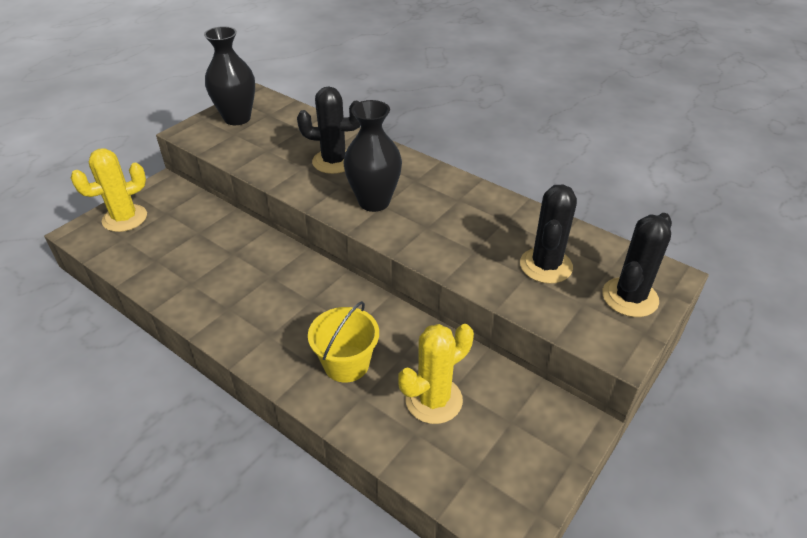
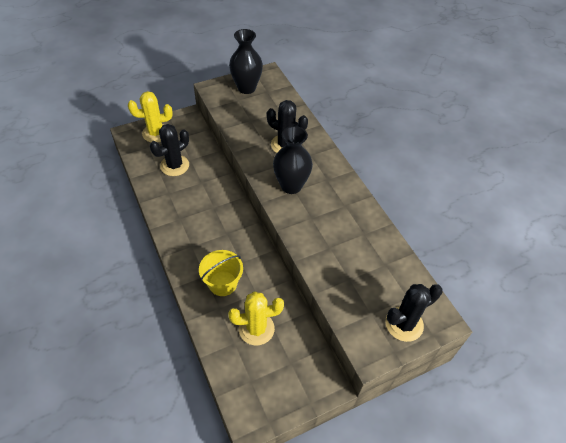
camera: 25 degrees right, 10 degrees up
(546, 266) = (366, 278): black cactus -> black cactus (174, 165)

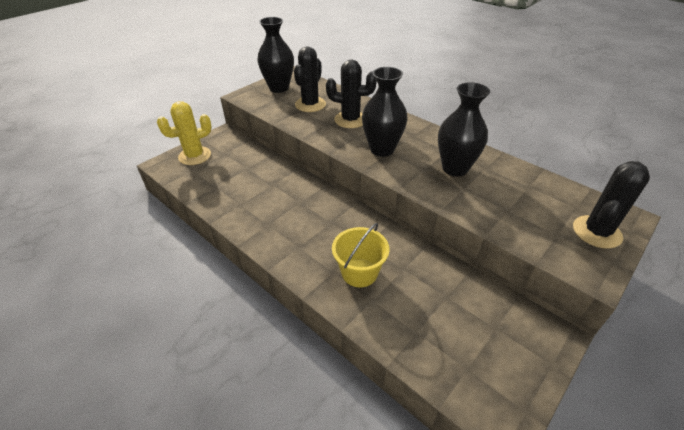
camera: 20 degrees left, 10 degrees down
(174, 165) = (232, 178): black cactus -> black cactus (310, 104)
(256, 329) = (431, 306): yellow cactus -> none
(337, 225) = (455, 168): none -> black vase

